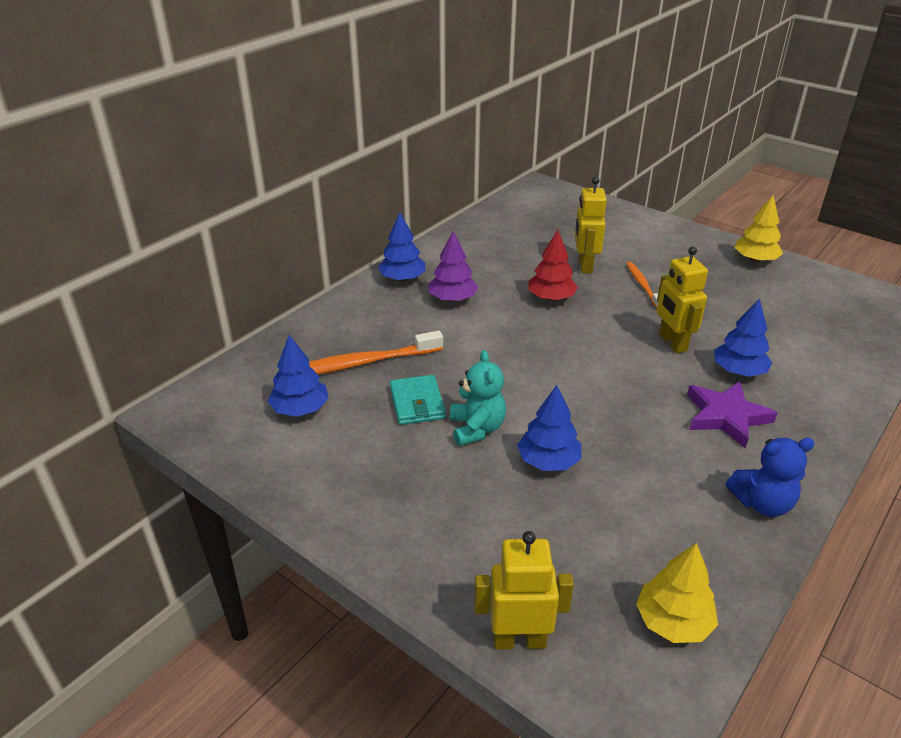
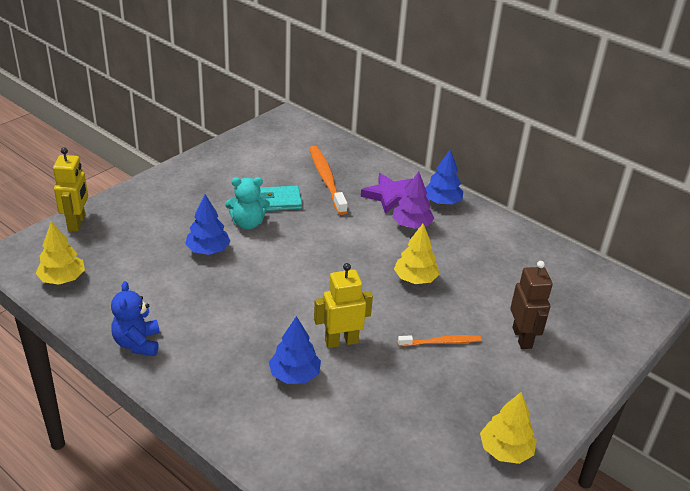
camera: 90 degrees right, 0 degrees up
(300, 409) = (281, 158): blue tree -> none
(551, 298) = (415, 279): red tree -> yellow tree
(584, 266) = (475, 308): yellow robot -> none
(615, 245) = (522, 338): none -> brown robot
(726, 416) = (235, 350): purple star -> purple star (391, 196)

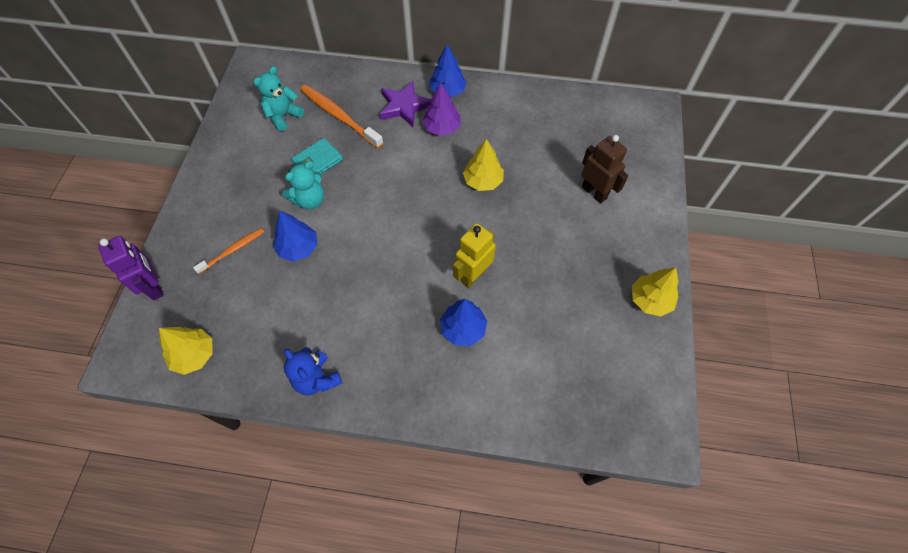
camera: 30 degrees left, 25 degrees up
(77, 223) = (155, 287): yellow robot -> purple robot
(279, 160) = (283, 116): none -> turquoise teddy bear
(441, 342) = (544, 231): orange toothbrush -> orange toothbrush (233, 250)

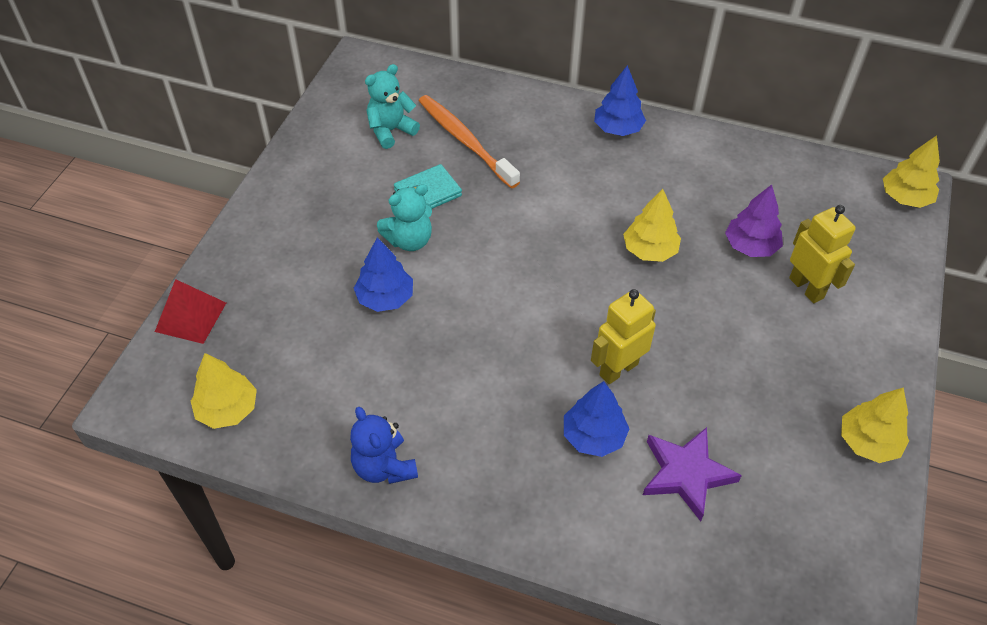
camera: 10 degrees right, 10 degrees down
(155, 287) = (190, 317): purple robot -> red pyramid
(233, 250) = (299, 287): orange toothbrush -> none
(404, 106) = (555, 140): purple star -> purple star (686, 474)
(442, 128) = (602, 174): purple tree -> purple tree (751, 246)
(594, 192) = (806, 288): brown robot -> yellow robot
(651, 115) = (905, 198): none -> yellow tree

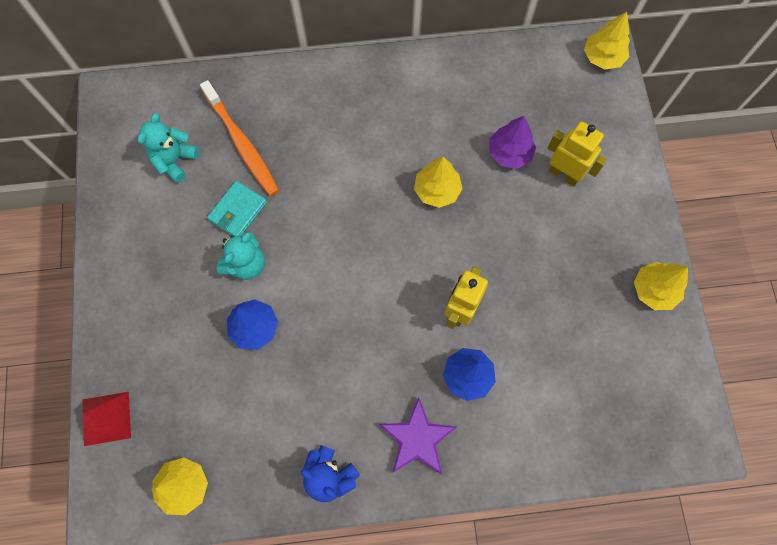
camera: 25 degrees left, 20 degrees up
(465, 140) = (242, 144): orange toothbrush -> orange toothbrush turned 150 degrees counterclockwise
(618, 129) = (361, 79): blue tree -> none
(686, 474) = (544, 376): purple star -> purple star (417, 439)

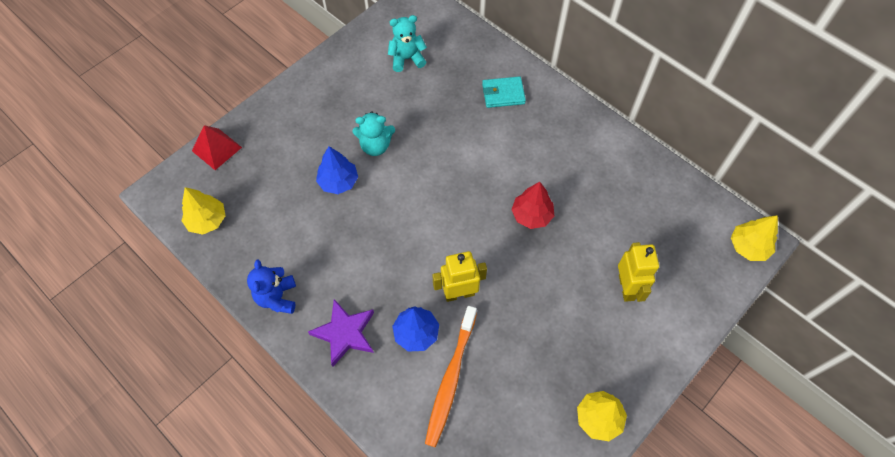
camera: 50 degrees right, 10 degrees down
(238, 211) = (406, 115): turquoise wallet -> turquoise wallet (503, 94)
(242, 144) = (452, 84): orange toothbrush -> orange toothbrush (450, 380)
(437, 190) = (531, 215): yellow tree -> red tree
(509, 153) = (606, 240): purple tree -> none

